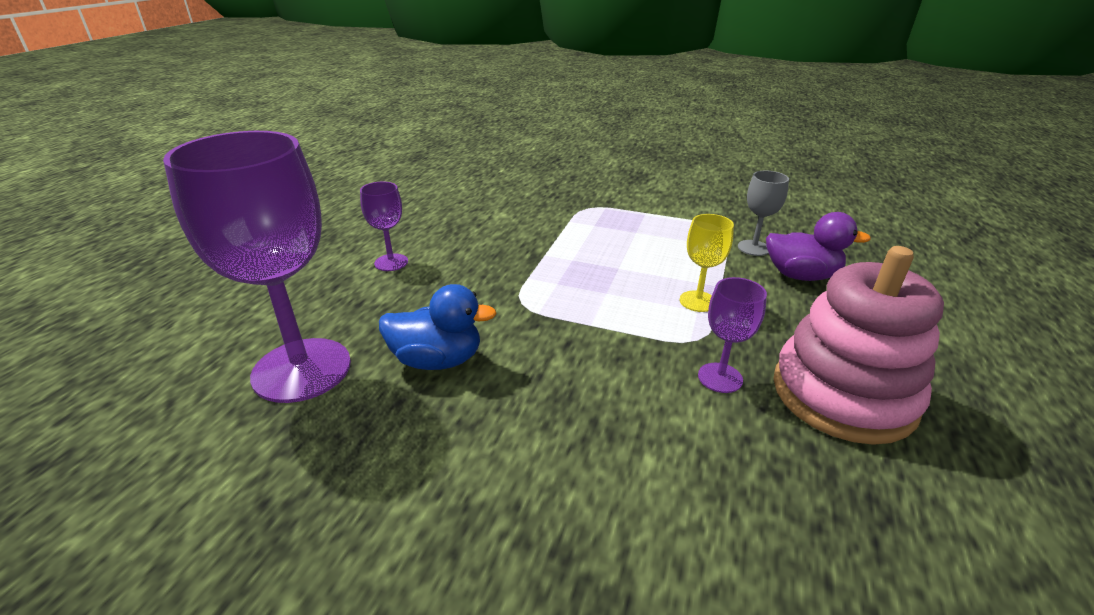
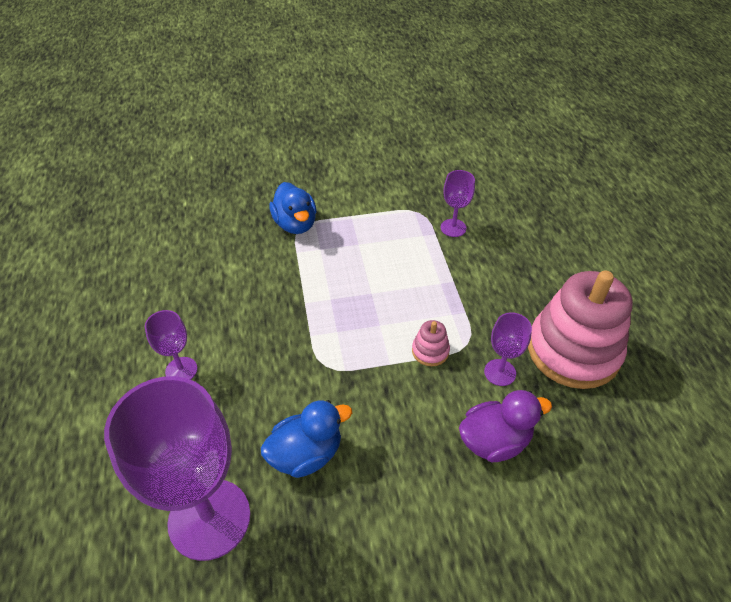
camera: 30 degrees left, 15 degrees up
(585, 204) = (295, 224): none -> blue duck
(646, 330) = (430, 351): none -> pink stacking toy
(698, 301) = (447, 305): yellow goblet -> none
(753, 248) = (453, 228): grey goblet -> purple goblet
(801, 275) = (498, 246): purple duck -> purple duck (494, 441)

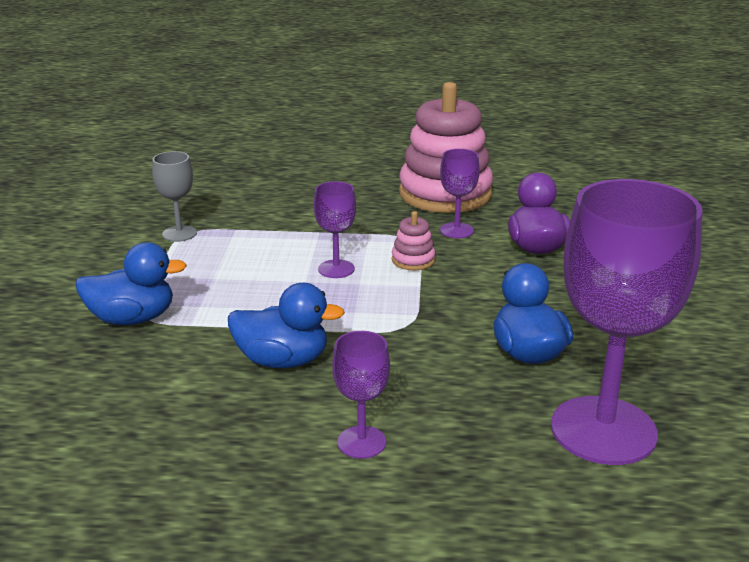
camera: 75 degrees left, 20 degrees down
(264, 308) = (283, 361): none -> blue duck
(414, 208) = (179, 234): none -> grey goblet
(453, 228) = (235, 217): purple goblet -> purple goblet (336, 269)

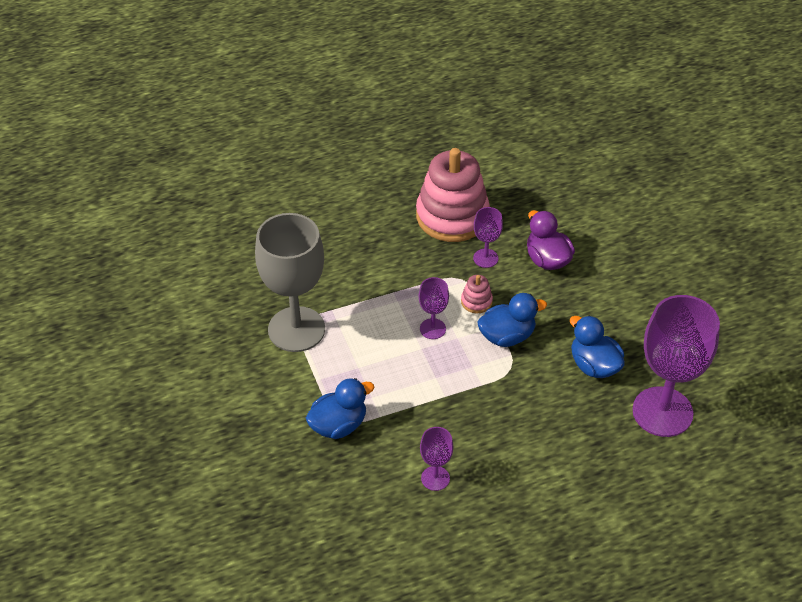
camera: 25 degrees left, 20 degrees up
(179, 234) = (296, 329): grey goblet -> grey goblet, size x2.17
(283, 361) = (459, 425): blue duck -> blue duck (507, 336)
(361, 442) = (545, 470): purple goblet -> purple goblet (435, 478)

